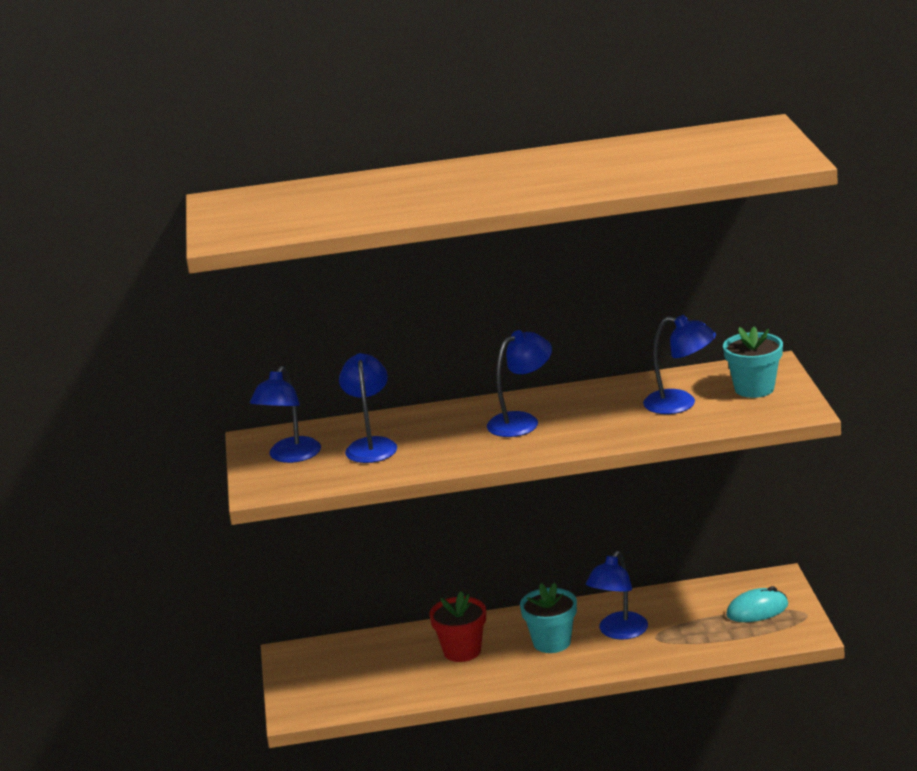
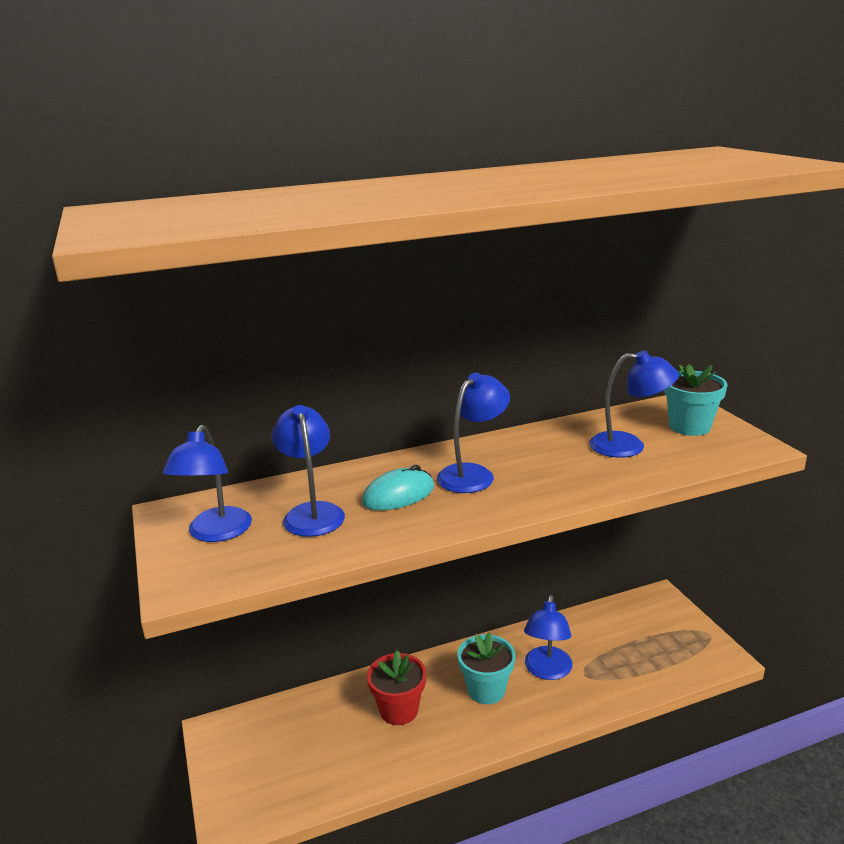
camera: 15 degrees left, 0 degrees up
(757, 610) = (662, 633): turquoise mouse -> turquoise mouse (398, 495)

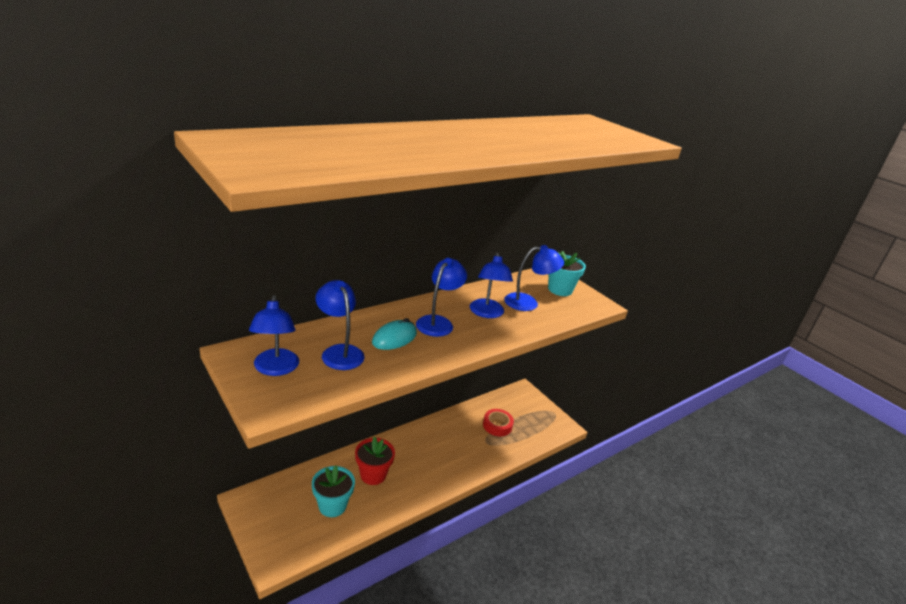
camera: 20 degrees left, 5 degrees up
(486, 690) = (427, 457): turquoise flower pot -> turquoise flower pot (332, 505)
(547, 671) = (463, 442): blue lamp -> blue lamp (487, 313)
(607, 649) = (497, 425): none -> red tape

